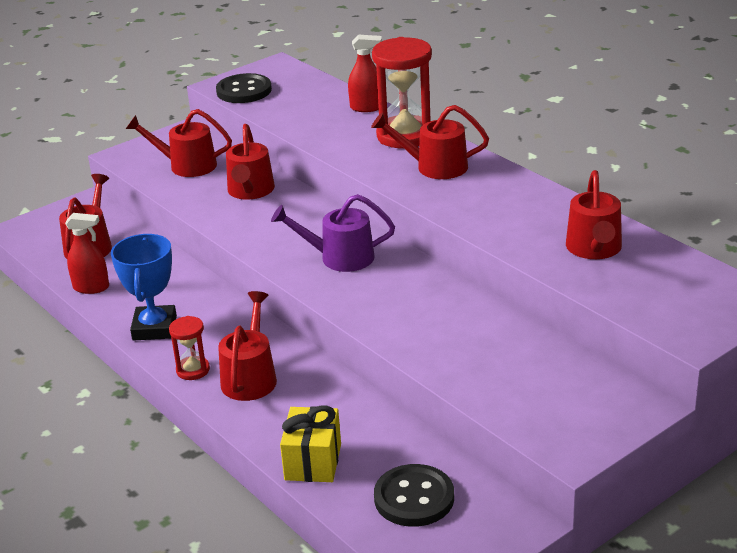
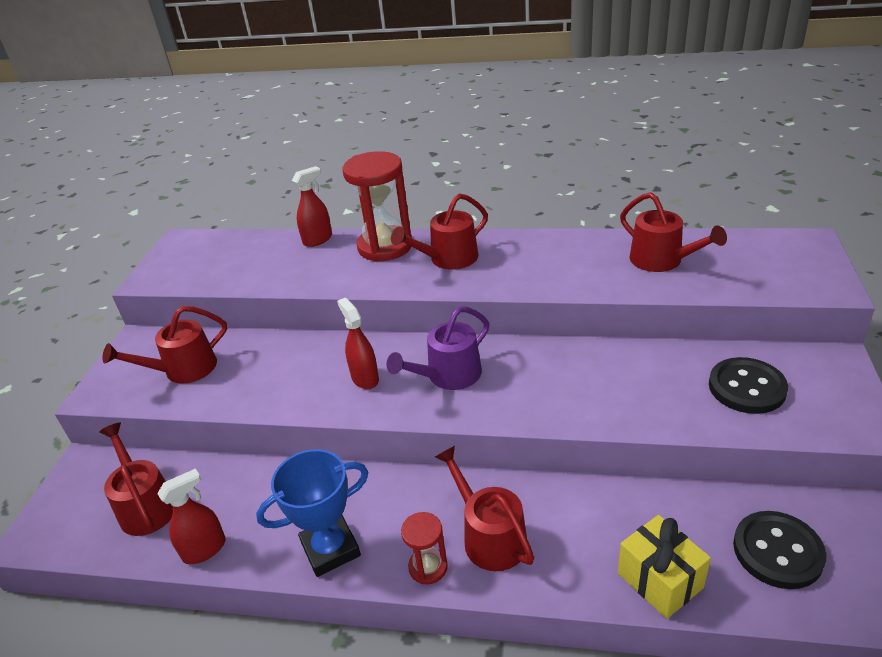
camera: 40 degrees left, 5 degrees up
(154, 328) = (330, 549): blue trophy -> blue trophy turned 75 degrees counterclockwise
(244, 91) = (180, 274): black button -> black button (746, 387)
(250, 191) = (281, 361): red watering can -> none
(285, 230) = (365, 378): none -> red spray bottle

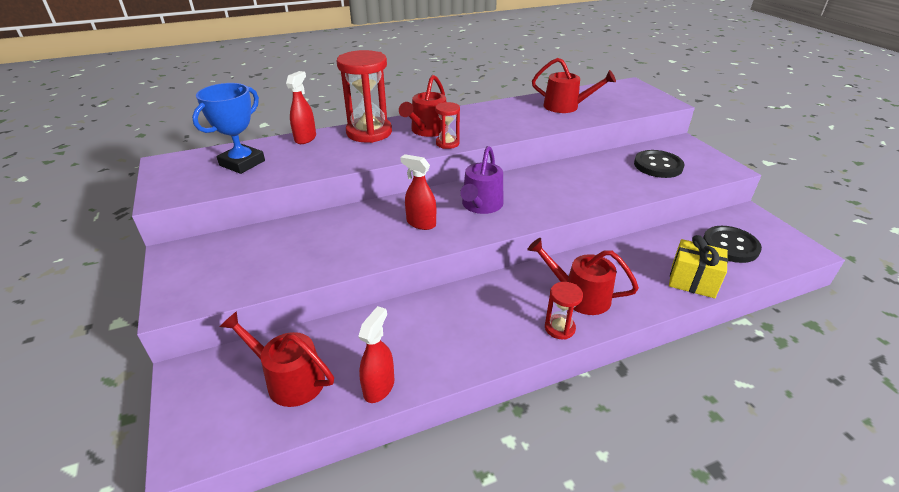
camera: 35 degrees left, 0 degrees up
(184, 369) = (250, 261): red watering can -> none
(330, 549) = (481, 345): blue trophy -> blue trophy (242, 163)
(453, 283) = (447, 143): none -> red hourglass

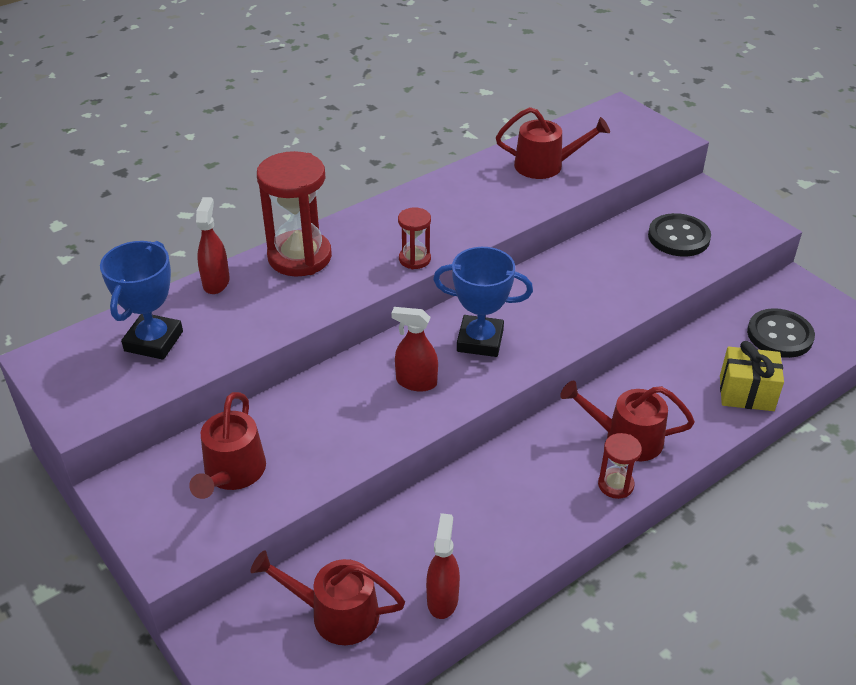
camera: 15 degrees left, 5 degrees up
(427, 130) = (377, 240): red watering can -> red watering can (232, 473)
(481, 205) = (480, 341): purple watering can -> blue trophy

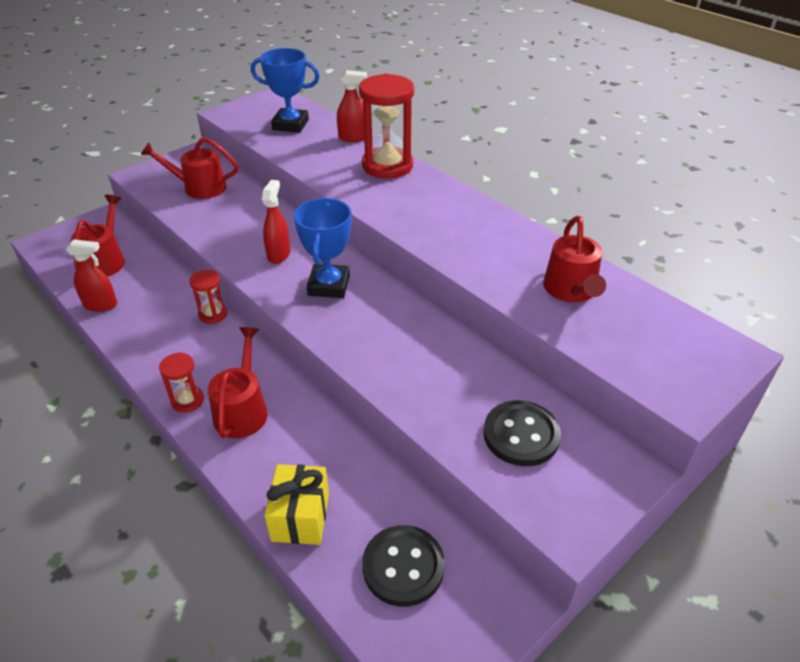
camera: 85 degrees right, 0 degrees up
(414, 259) = (392, 217): red hourglass -> red hourglass (213, 314)

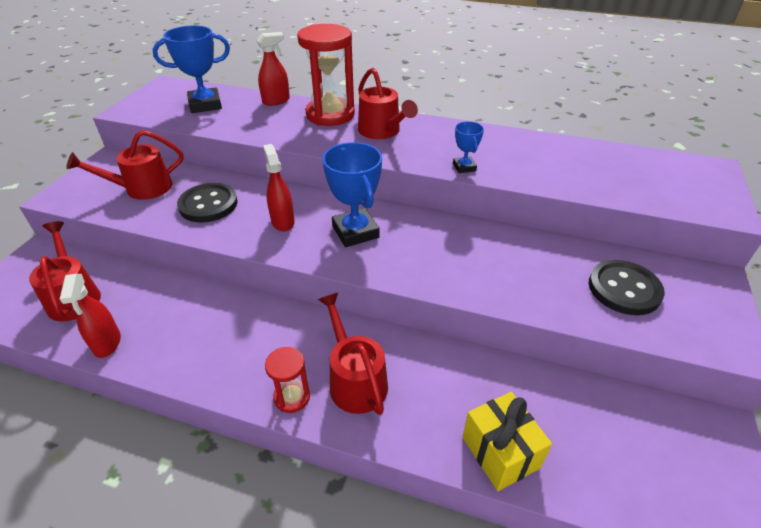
camera: 30 degrees left, 0 degrees up
(101, 305) = (107, 343): red spray bottle -> red spray bottle turned 105 degrees clockwise
(213, 314) = (243, 303): red hourglass -> none
(403, 566) = (620, 447): black button -> black button (208, 204)
(457, 258) = (464, 167): none -> blue trophy
(571, 290) = (570, 163): red watering can -> red watering can (382, 131)

